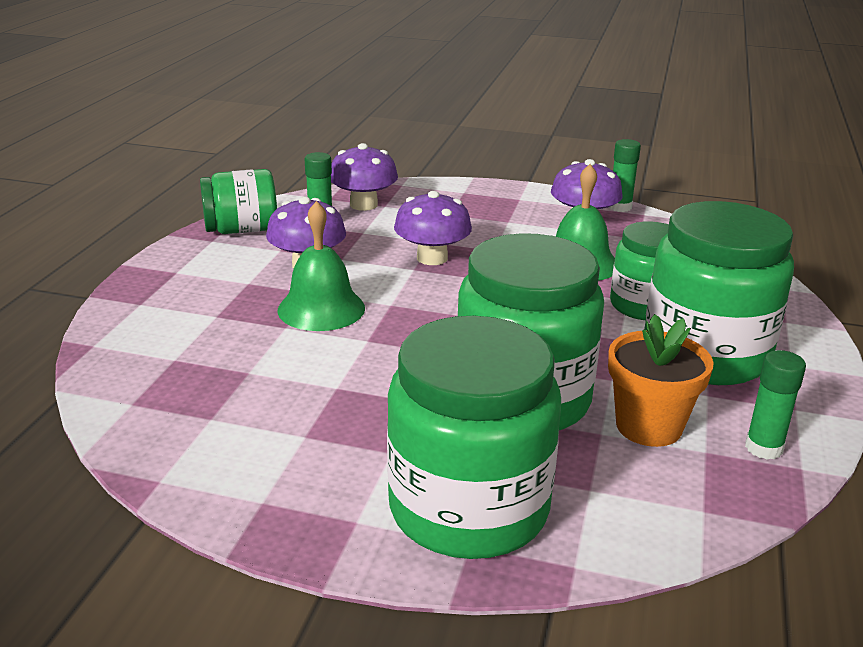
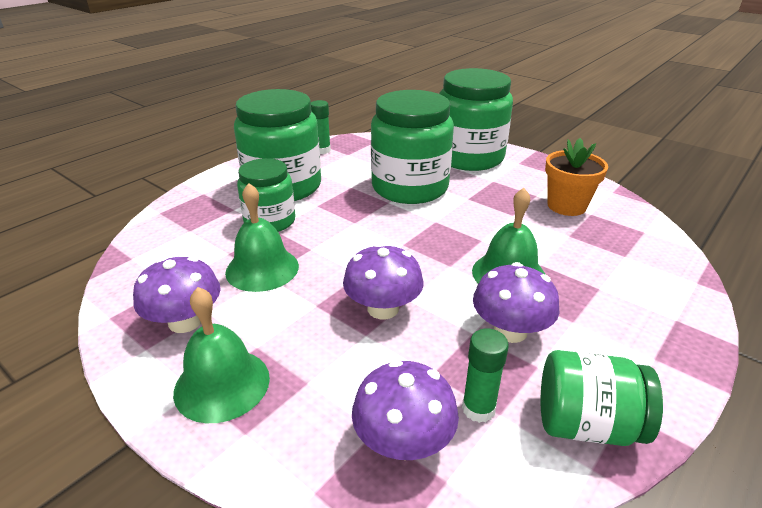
camera: 155 degrees left, 5 degrees up
(505, 203) = (222, 384): none -> green bell
(620, 207) = (113, 336): green glue stick -> none
(648, 426) = (360, 166): orange flower pot -> orange flower pot (566, 206)

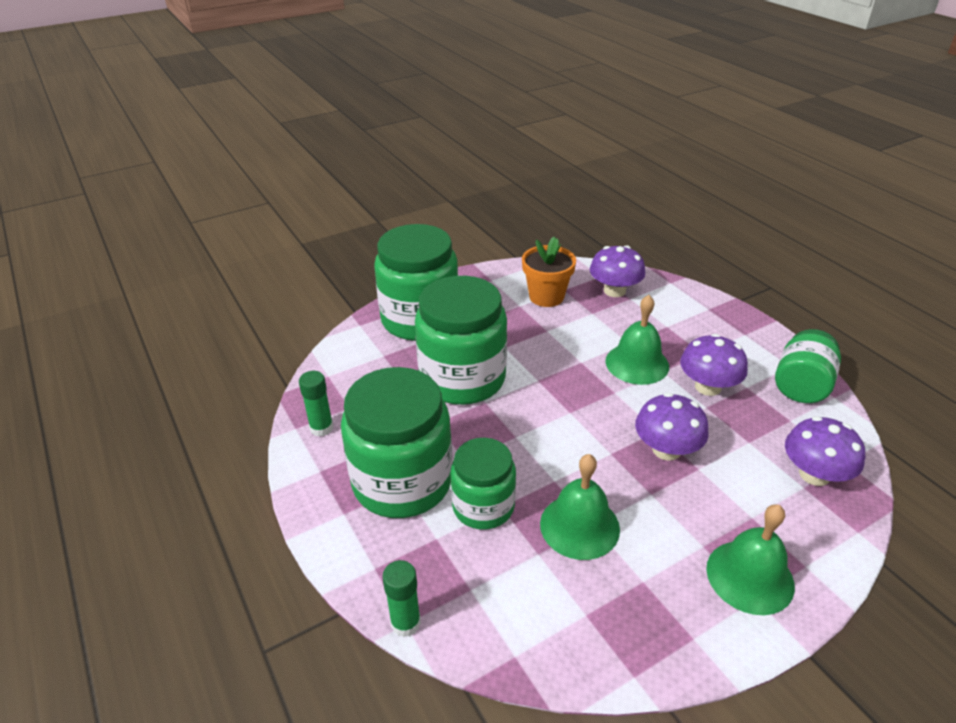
camera: 70 degrees left, 5 degrees up
(185, 321) = (656, 601): purple mushroom -> purple mushroom (614, 291)
(478, 409) = (785, 428): green glue stick -> green glue stick (405, 623)

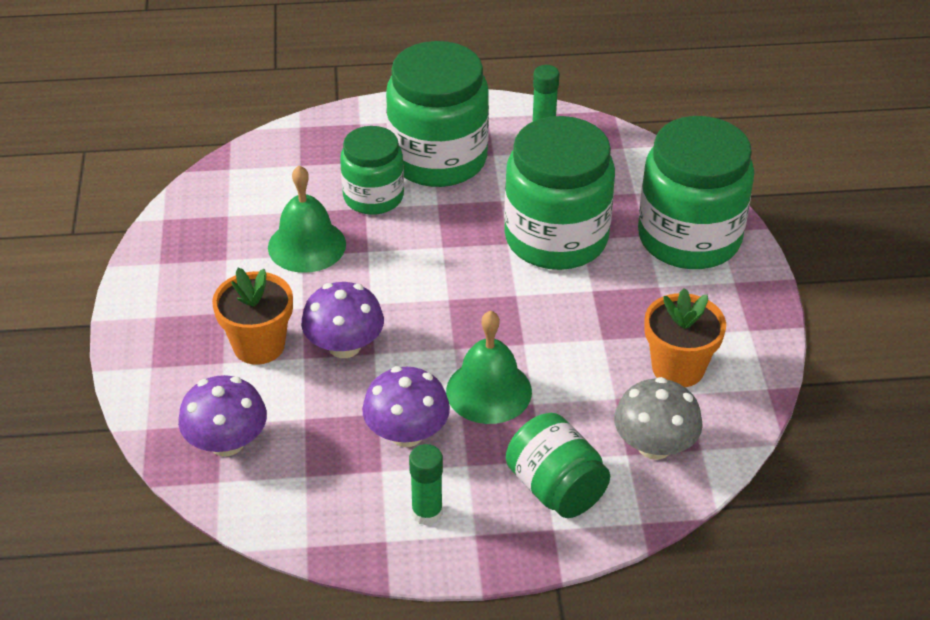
camera: 115 degrees right, 5 degrees up
(405, 623) = (300, 126): green glue stick -> green glue stick (427, 512)
(614, 291) = (654, 445): purple mushroom -> grey mushroom
(714, 502) = (259, 345): none -> orange flower pot
(750, 576) = (174, 324): green bell -> none
(801, 385) = (347, 526): green jar -> green jar (556, 488)

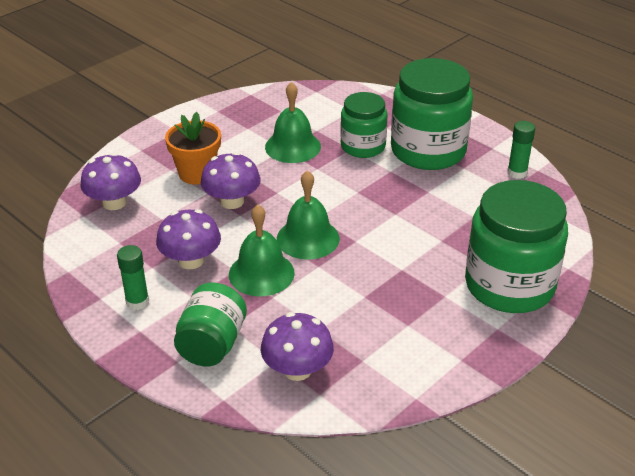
camera: 50 degrees right, 5 degrees down
(473, 325) = (308, 238): none -> green bell
(556, 238) = (426, 230): green jar -> none
(654, 445) = (297, 369): grey mushroom -> purple mushroom
(678, 368) = (380, 344): orange flower pot -> none

